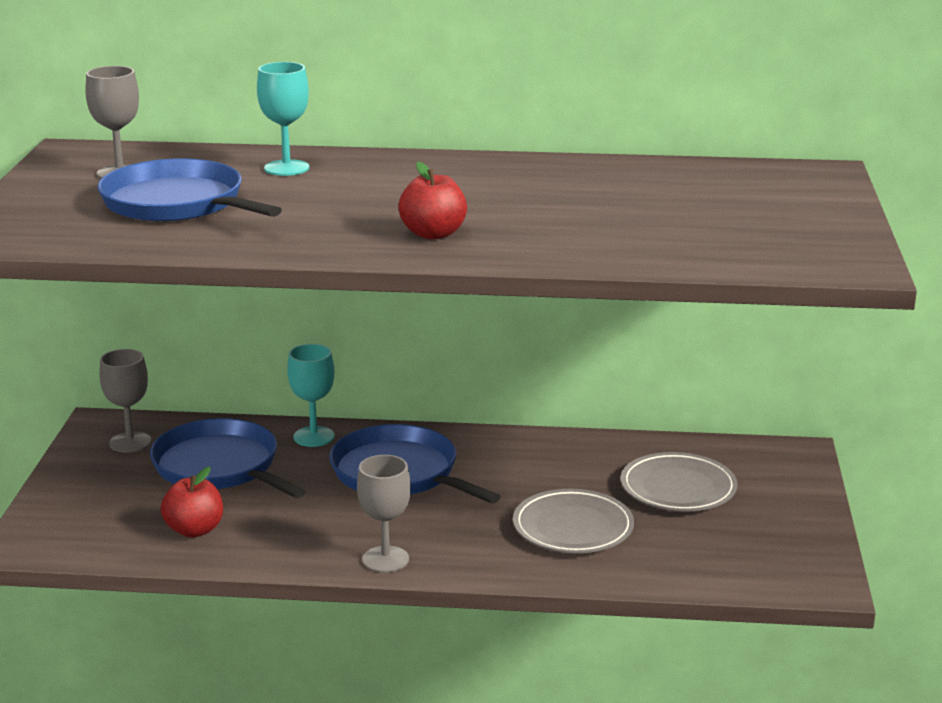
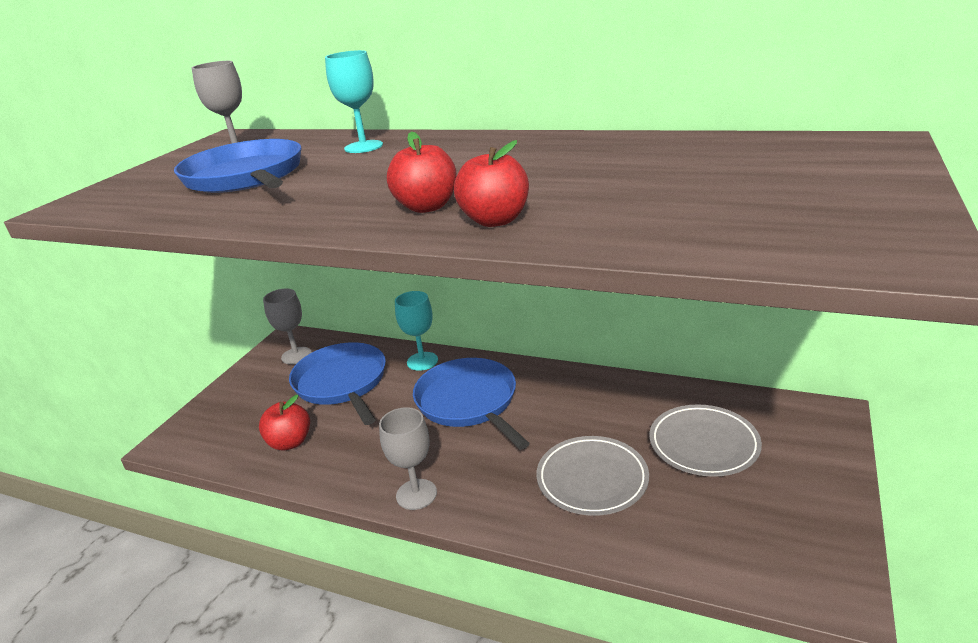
camera: 20 degrees right, 5 degrees up
(513, 245) = (495, 220): none -> red apple

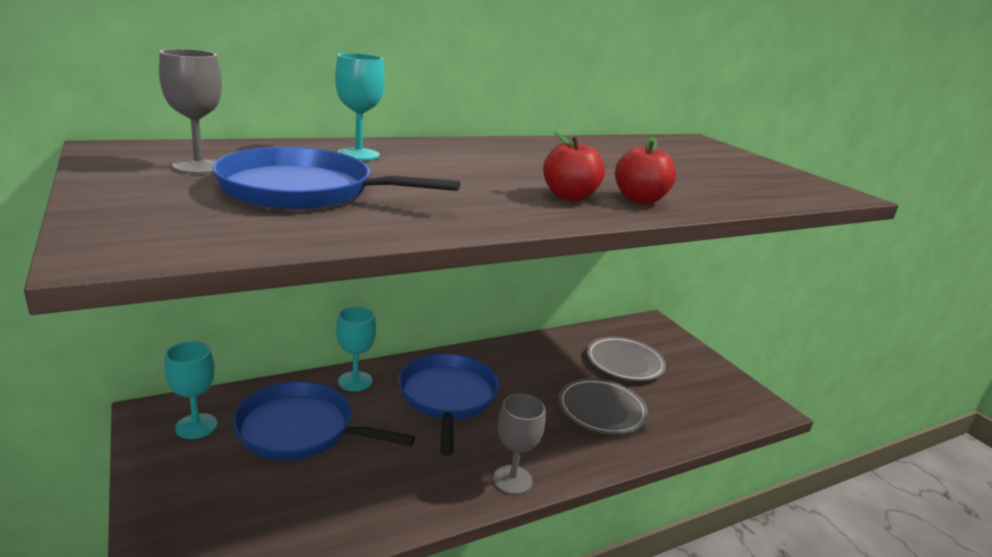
camera: 55 degrees left, 5 degrees down
(290, 442) = (331, 503): red apple -> none
(296, 355) = (196, 426): grey goblet -> turquoise goblet
(469, 402) = (447, 397): blue pan -> blue pan turned 75 degrees clockwise

